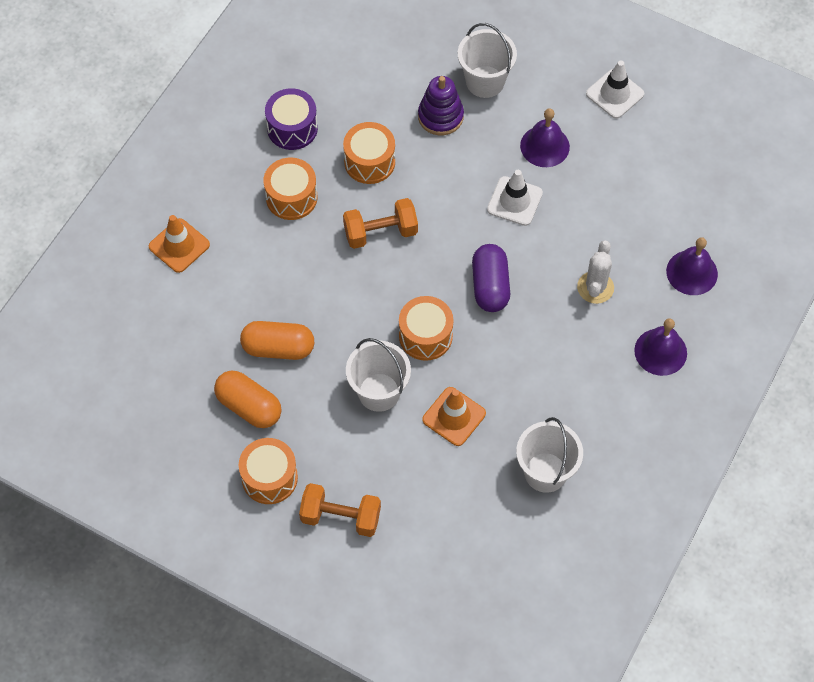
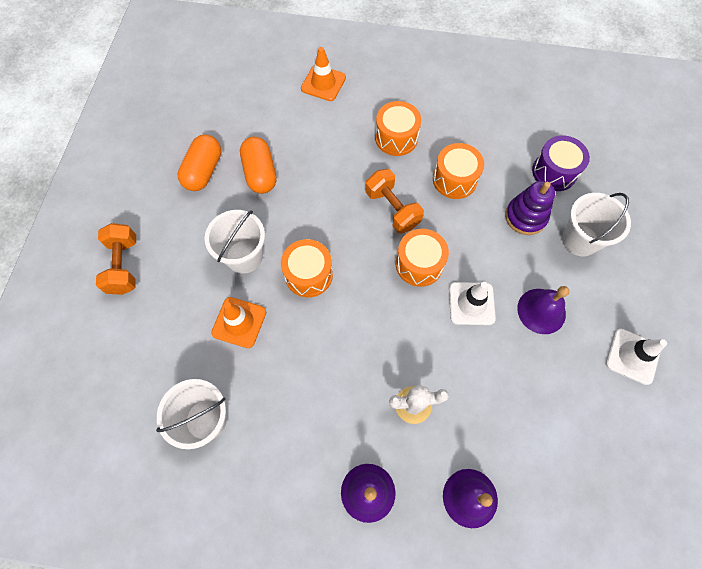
camera: 70 degrees right, 5 degrees up
(269, 478) = (146, 205): orange drum -> orange drum (419, 264)
(292, 128) = (458, 118): purple drum -> purple drum (554, 172)
(490, 286) = (377, 311): purple capsule -> none

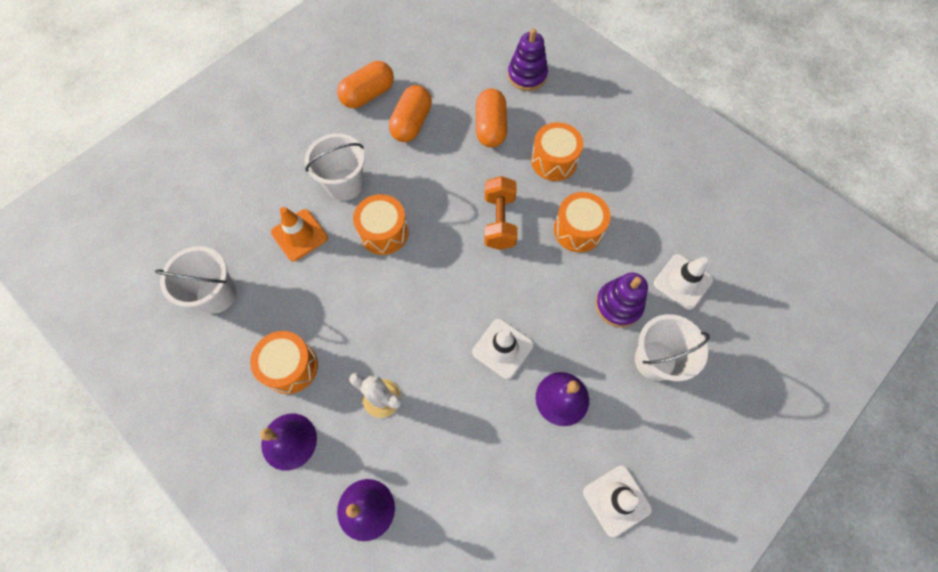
camera: 35 degrees right, 0 degrees up
(124, 266) = (250, 135): orange dumbbell -> none
(323, 83) = (527, 75): orange traffic cone -> purple stacking toy
(327, 140) = (490, 127): none -> orange capsule
(419, 264) = (484, 284): orange drum -> orange drum (290, 367)
(554, 172) = (682, 281): purple drum -> white traffic cone

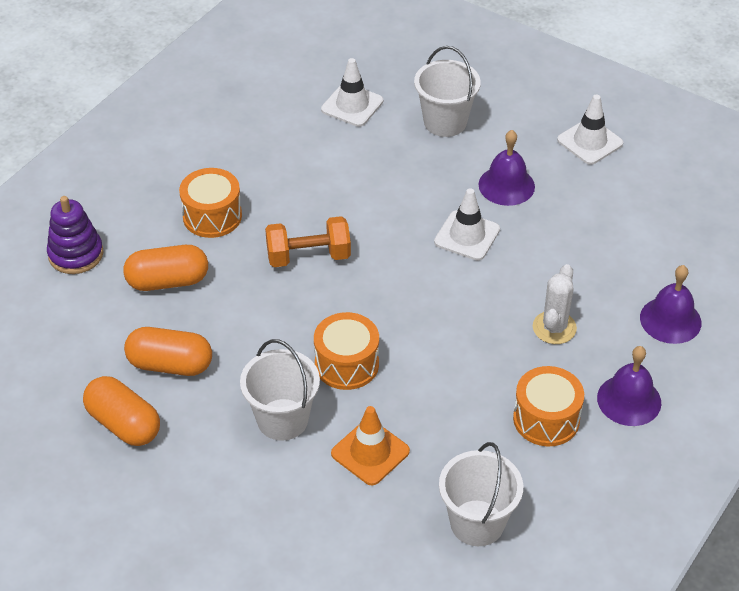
camera: 100 degrees left, 20 degrees down
(578, 230) = (306, 188): orange drum -> none
(618, 305) = (391, 151): purple stacking toy -> none

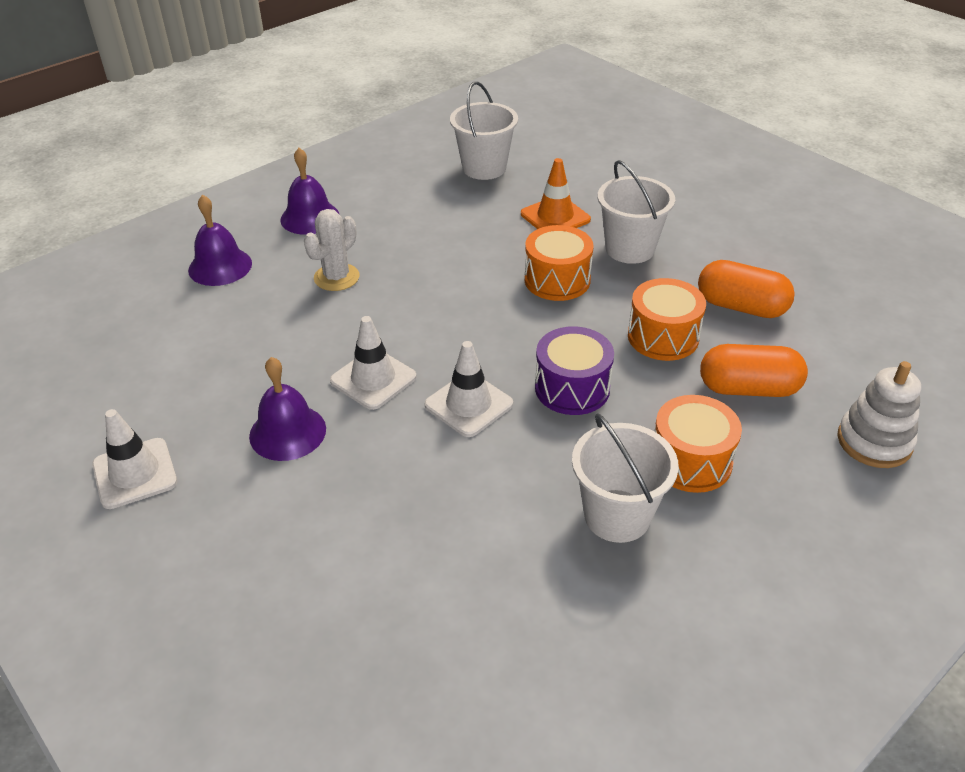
camera: 165 degrees left, 5 degrees down
(76, 254) = (874, 441): purple stacking toy -> white stacking toy
(124, 424) = (785, 267): orange capsule -> none
(308, 256) = (572, 388): orange dumbbell -> purple drum
(352, 105) = (444, 612): white traffic cone -> white traffic cone (468, 404)
(445, 122) = (313, 548): white bucket -> white bucket (617, 516)
(546, 419) = (391, 216): orange drum -> orange drum (663, 337)

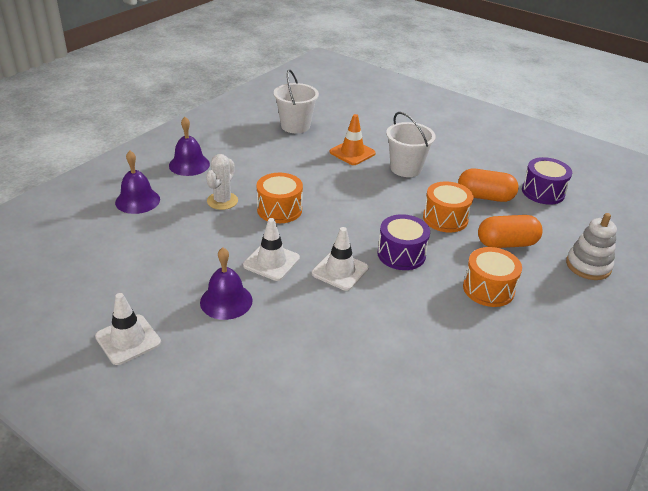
camera: 15 degrees left, 5 degrees down
(557, 280) = (368, 190): orange drum -> orange drum (279, 209)
(617, 516) = (456, 326): white bucket -> none
(842, 307) = (543, 192): none -> purple drum

